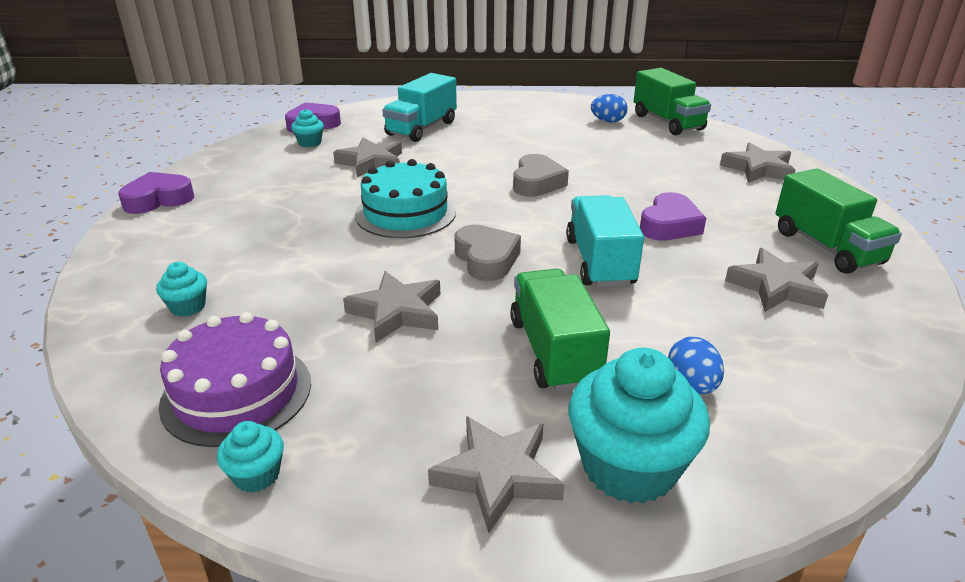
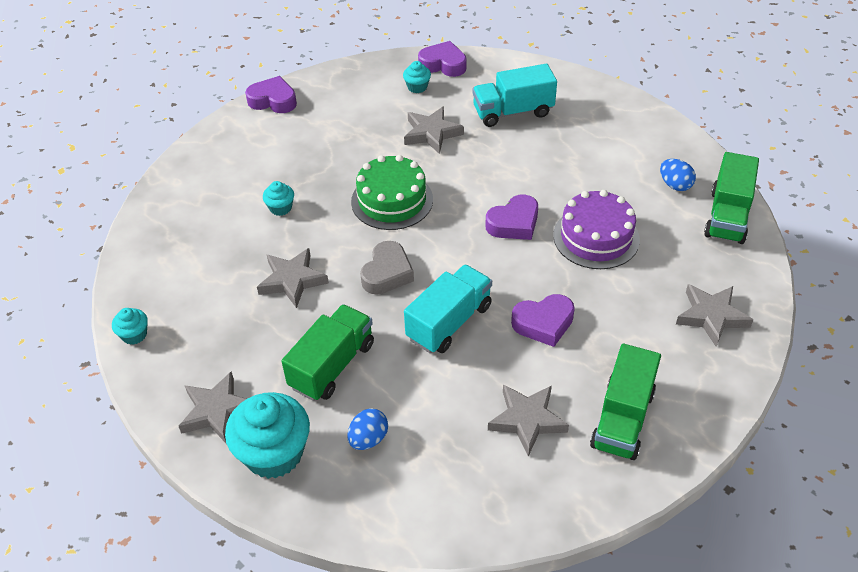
camera: 45 degrees right, 15 degrees up
(188, 307) = (205, 207): turquoise cupcake -> turquoise cupcake (280, 208)
(237, 393) = (170, 282): purple cake -> purple cake (596, 237)
(405, 213) = (392, 200): turquoise cake -> green cake
(537, 183) = (514, 223): grey heart -> purple heart

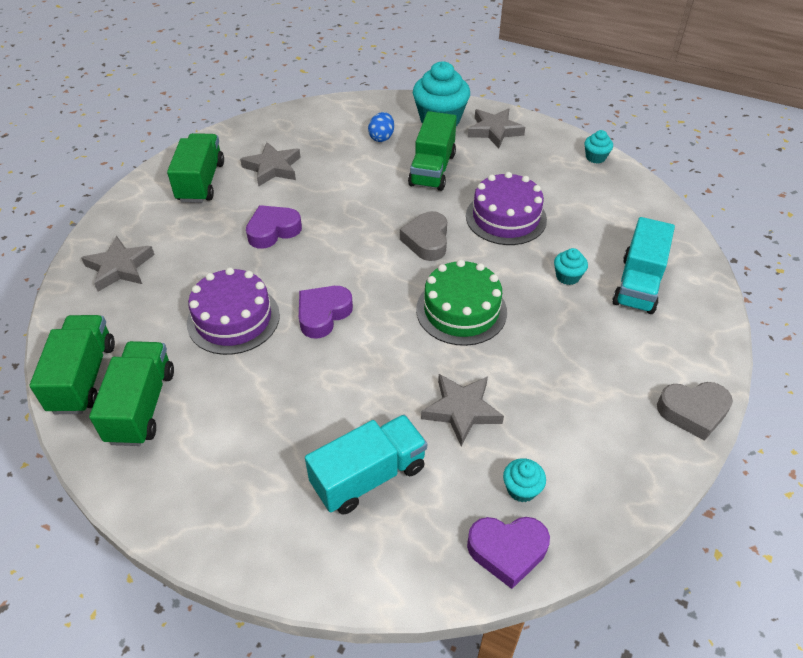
camera: 160 degrees right, 0 degrees up
(273, 100) = (693, 412): purple heart -> grey heart
(292, 280) = (506, 217): grey star -> purple cake
(449, 322) = (354, 215): turquoise truck -> turquoise truck (638, 284)
(675, 185) = (142, 406): blue egg -> green truck

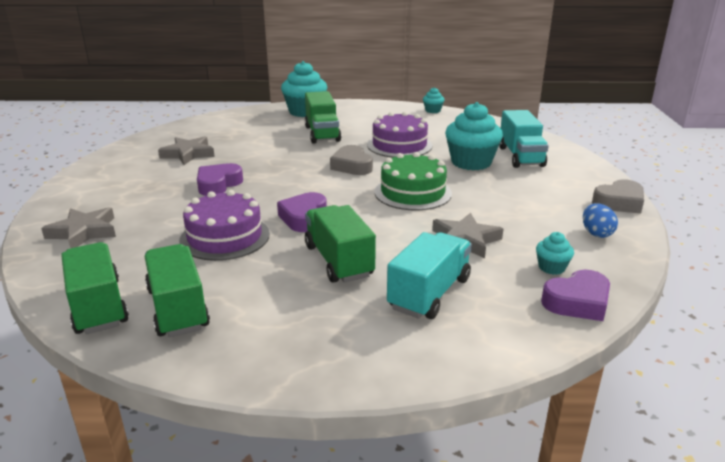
camera: 25 degrees left, 20 degrees down
(201, 182) = (127, 172): green truck -> green truck (339, 261)
(381, 137) = (267, 126): blue egg -> blue egg (596, 233)
(494, 131) = (351, 110): grey star -> none
(567, 277) = (471, 162): turquoise cupcake -> turquoise cupcake, size x2.11

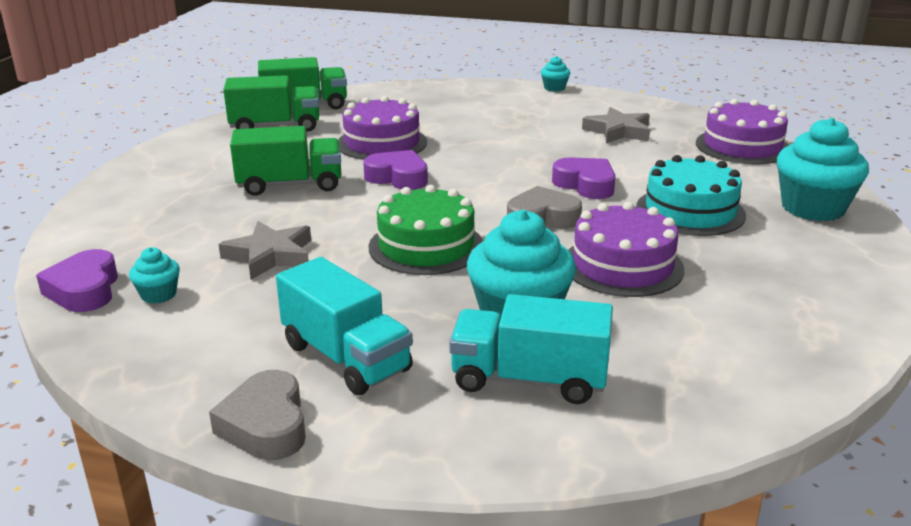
camera: 105 degrees right, 0 degrees up
(83, 232) = (433, 97): grey star -> none
(215, 123) = (742, 146): none -> purple cake
(218, 184) = (514, 143): purple heart -> purple heart (586, 185)
(322, 134) = (690, 211): green truck -> turquoise cake
(429, 293) = (190, 217): turquoise truck -> turquoise truck (346, 358)
(432, 110) = (847, 338): turquoise cupcake -> turquoise cupcake (554, 88)
(596, 233) = (197, 358): blue egg -> none

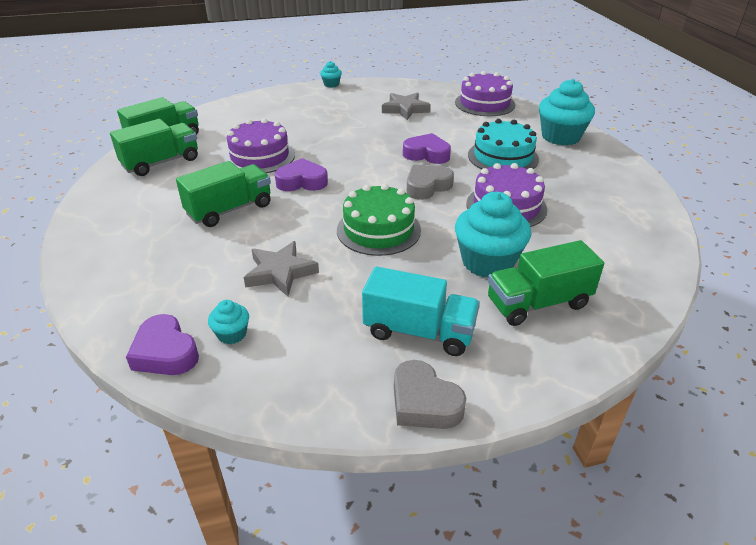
camera: 30 degrees left, 10 degrees up
(529, 379) = (538, 303): turquoise truck -> green truck

